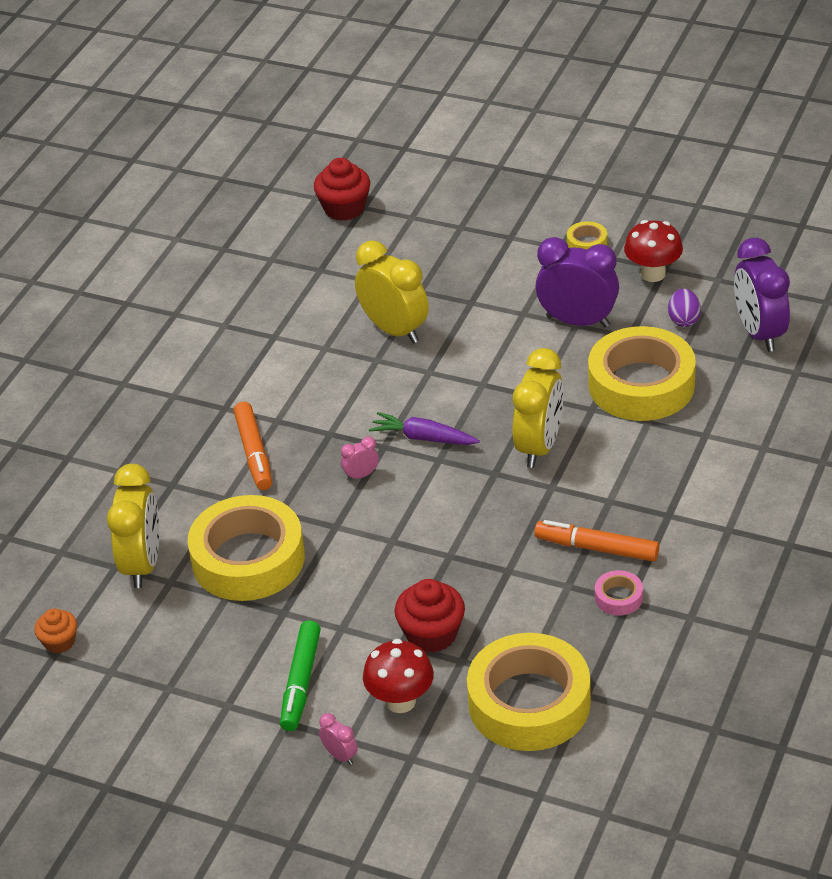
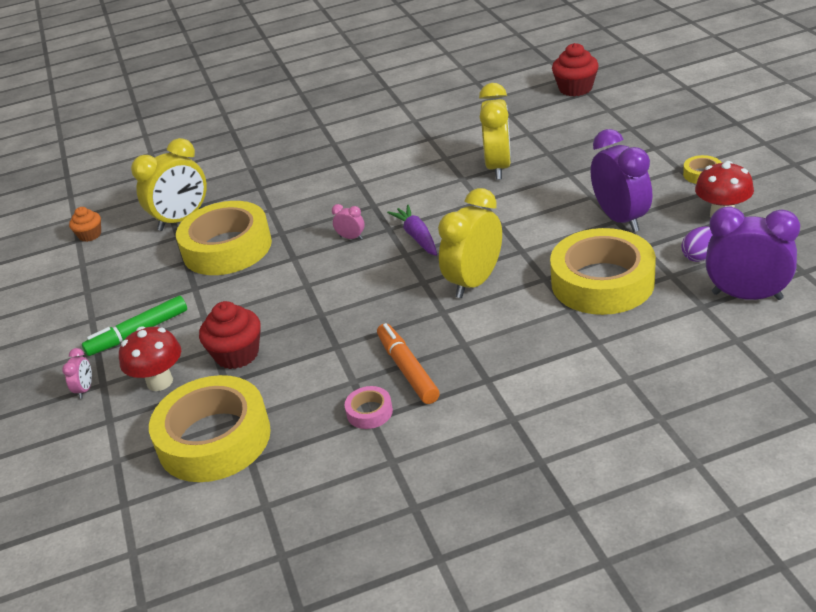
camera: 50 degrees right, 5 degrees down
(254, 453) = (321, 194): orange marker -> none
(539, 446) = (474, 282): yellow clock -> yellow clock turned 150 degrees clockwise
(759, 333) = (747, 296): purple clock -> purple clock turned 75 degrees clockwise

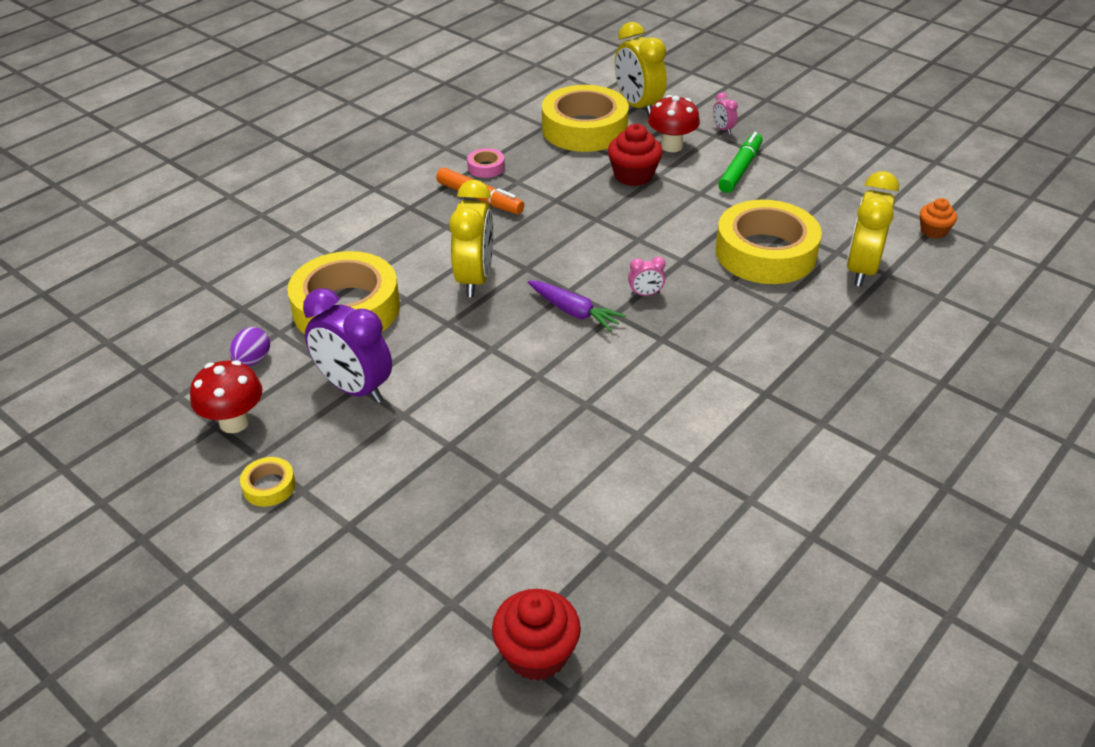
camera: 145 degrees right, 5 degrees up
(498, 167) = (551, 434): yellow clock -> yellow clock (638, 106)
(747, 296) = (199, 327): purple clock -> none

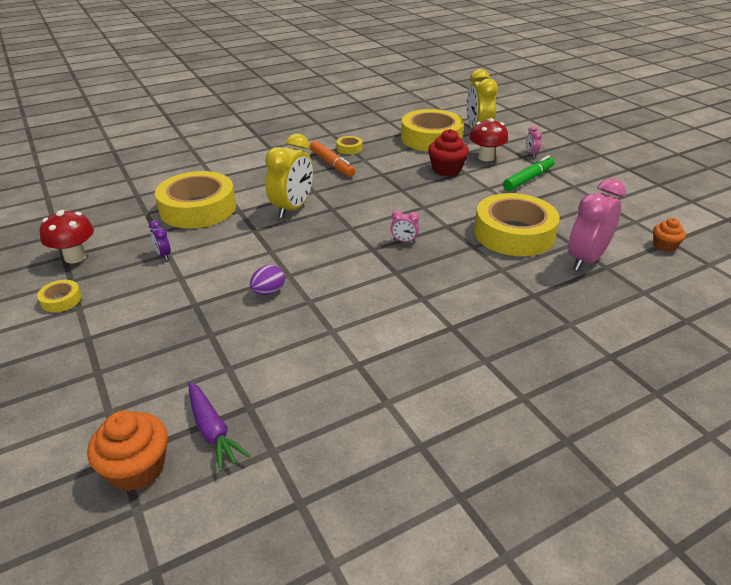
camera: 20 degrees right, 5 degrees down
(252, 360) = (117, 225): purple egg -> purple egg (268, 292)
(354, 388) = (163, 255): purple clock -> purple clock, size x0.44
(486, 167) = (349, 148): pink tape -> yellow tape
(536, 653) = (137, 468): red cupcake -> orange cupcake
(574, 312) = (344, 241): purple carrot -> purple carrot (212, 431)
(861, 269) = (586, 259): yellow clock -> pink clock

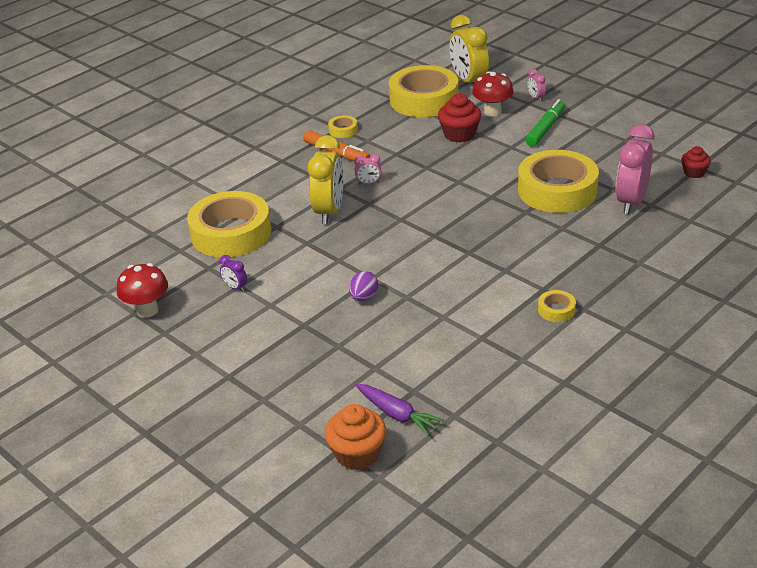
camera: 15 degrees left, 0 degrees up
(61, 300) = (172, 351): yellow tape -> yellow tape (556, 310)
(404, 241) = (459, 221): pink clock -> pink clock (368, 183)
(664, 246) = (694, 172): orange cupcake -> red cupcake

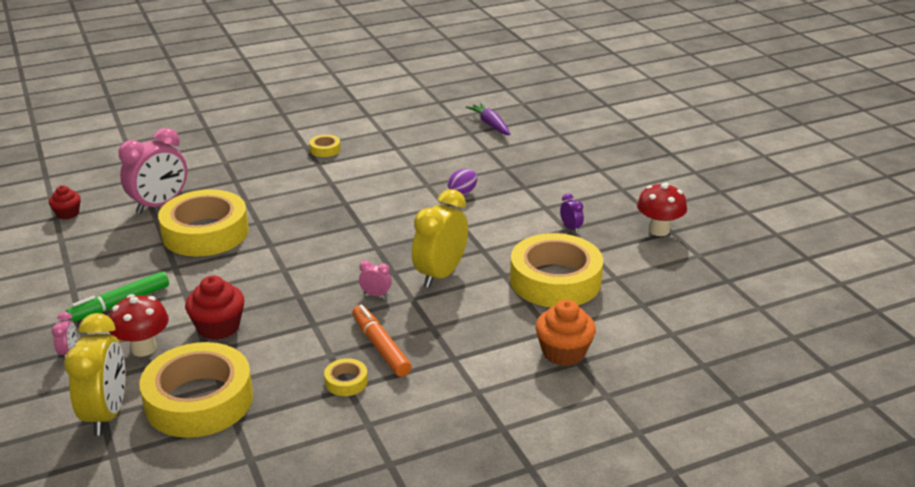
camera: 160 degrees left, 5 degrees down
(357, 454) = (529, 114): orange cupcake -> orange cupcake (563, 352)

